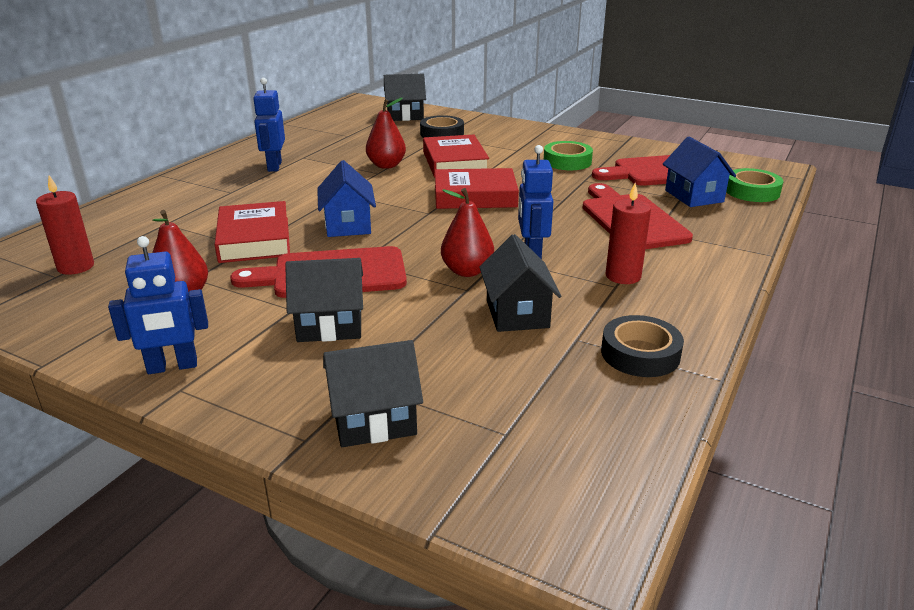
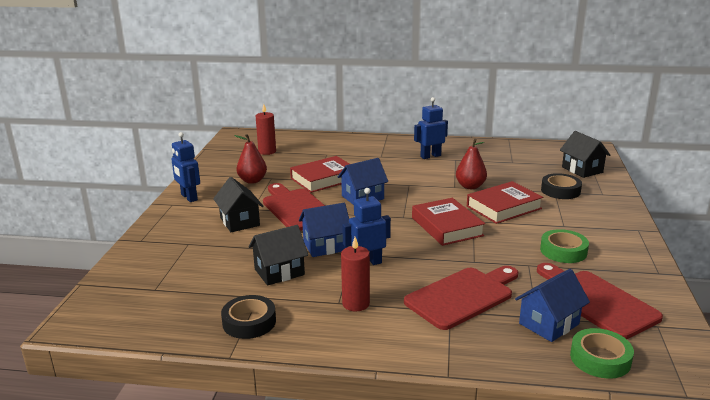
camera: 70 degrees right, 5 degrees down
(374, 420) = (158, 252): black house -> none
(467, 271) = (325, 246): red pear -> blue house

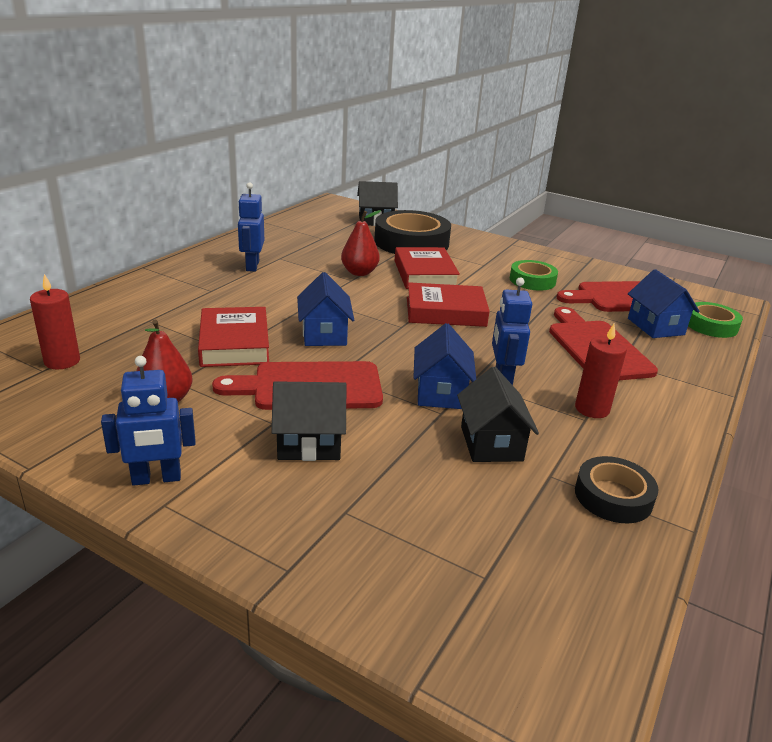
camera: 70 degrees left, 5 degrees up
(560, 190) = (411, 242): black tape -> black tape, size x1.79

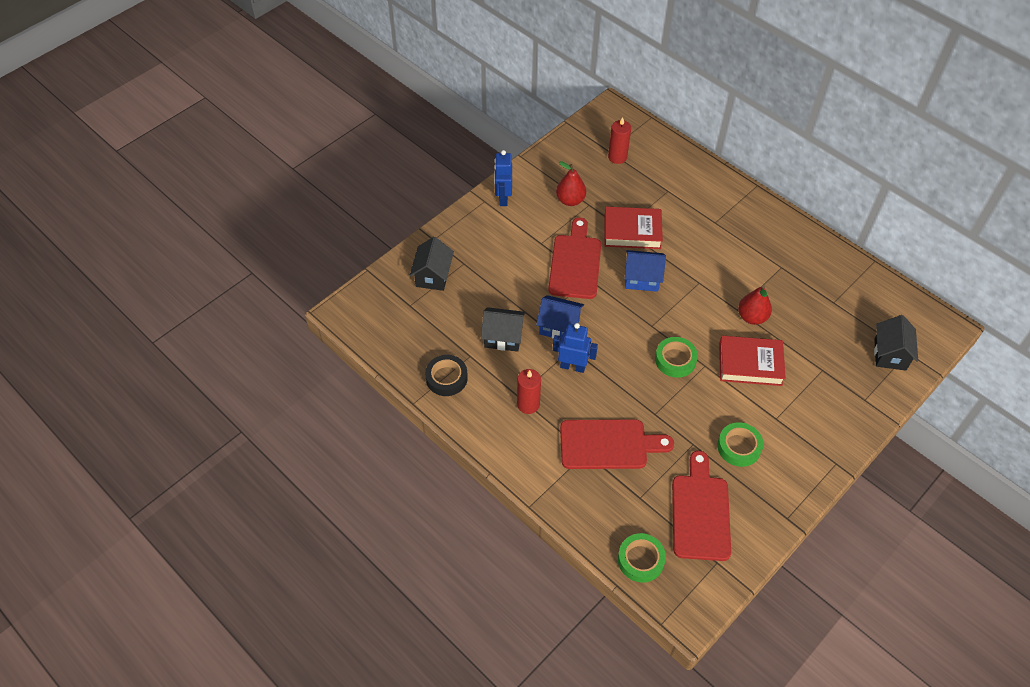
camera: 105 degrees right, 25 degrees up
(252, 266) = (762, 248): blue robot -> none
(309, 444) = (519, 256): black house -> black house (433, 276)
(411, 242) = (829, 372): black tape -> none
(445, 311) = (675, 360): red book -> green tape
(655, 326) = (641, 509): blue house -> none

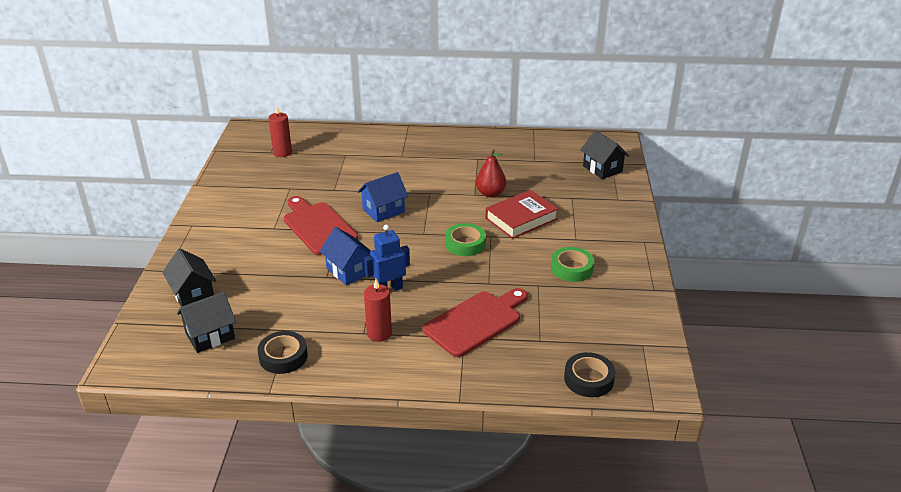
camera: 40 degrees left, 20 degrees down
(503, 198) = (207, 216): blue robot -> none
(503, 337) = (306, 302): black house -> black house (210, 336)
(559, 327) = (349, 271): blue house -> blue house turned 75 degrees clockwise
(570, 200) = (270, 192): red pear -> none
(632, 231) = (344, 188): red book -> none
(640, 560) = (588, 379): green tape -> black tape
(700, 512) = (593, 322): red cutting board -> none

